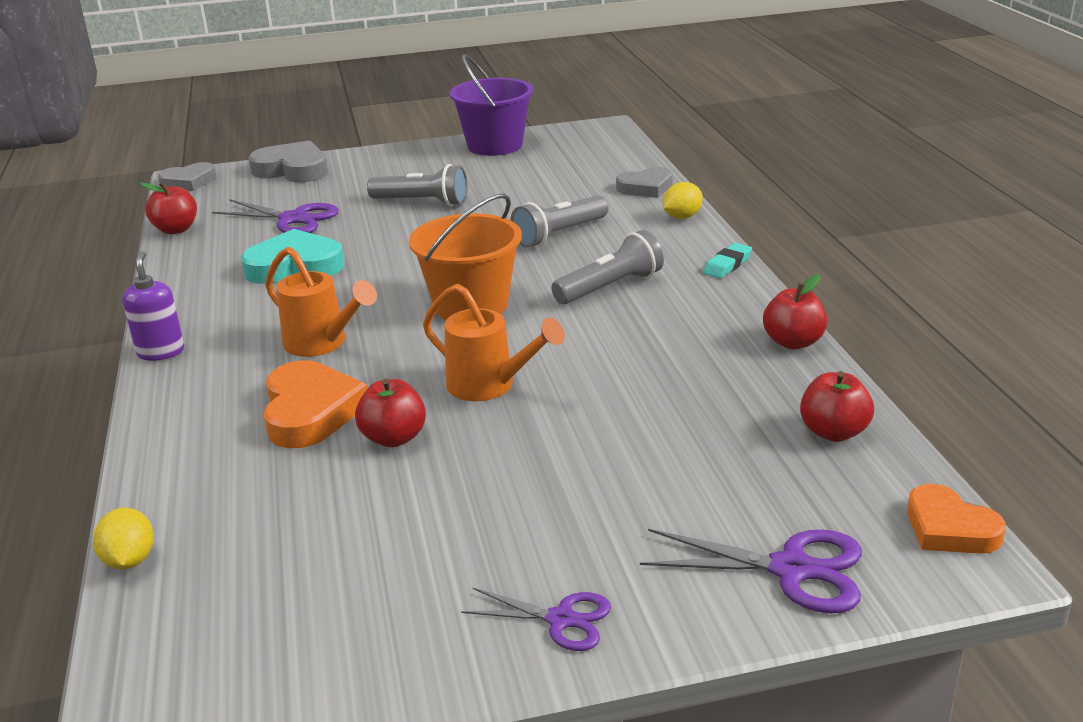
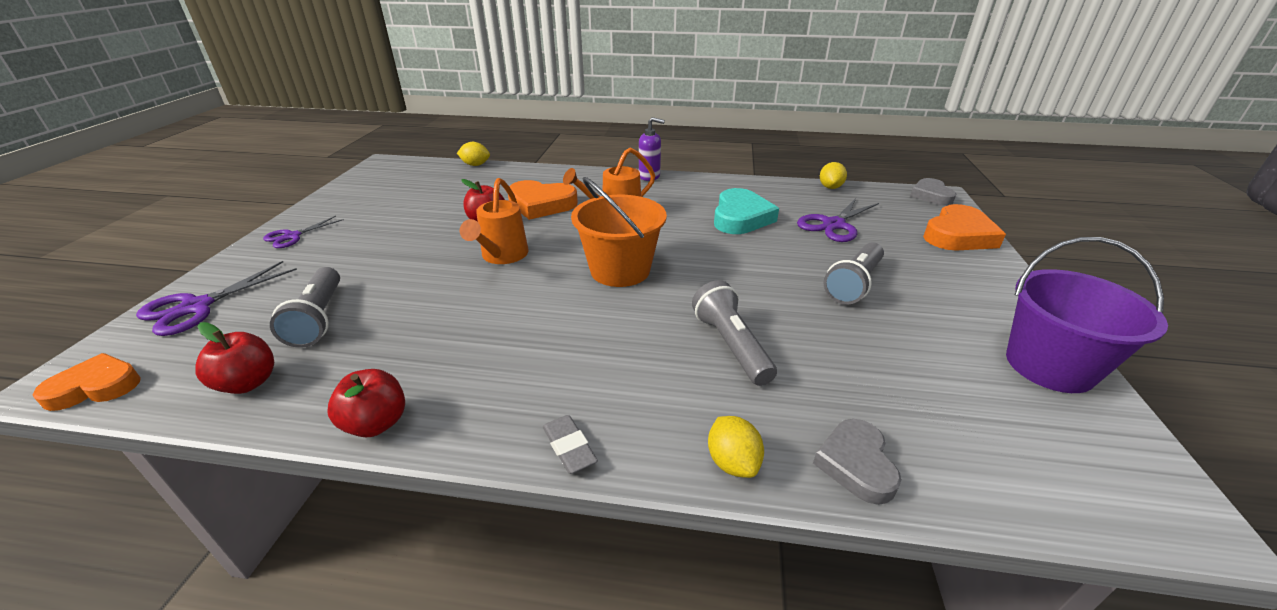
camera: 110 degrees right, 5 degrees up
(176, 229) = (830, 187): red apple -> yellow lemon
(293, 170) = (958, 235): grey heart -> orange heart
(489, 386) = (502, 256): orange watering can -> orange watering can turned 45 degrees counterclockwise
(610, 287) = (590, 344): grey flashlight -> grey flashlight (318, 318)
(727, 265) = (569, 447): turquoise eraser -> grey eraser

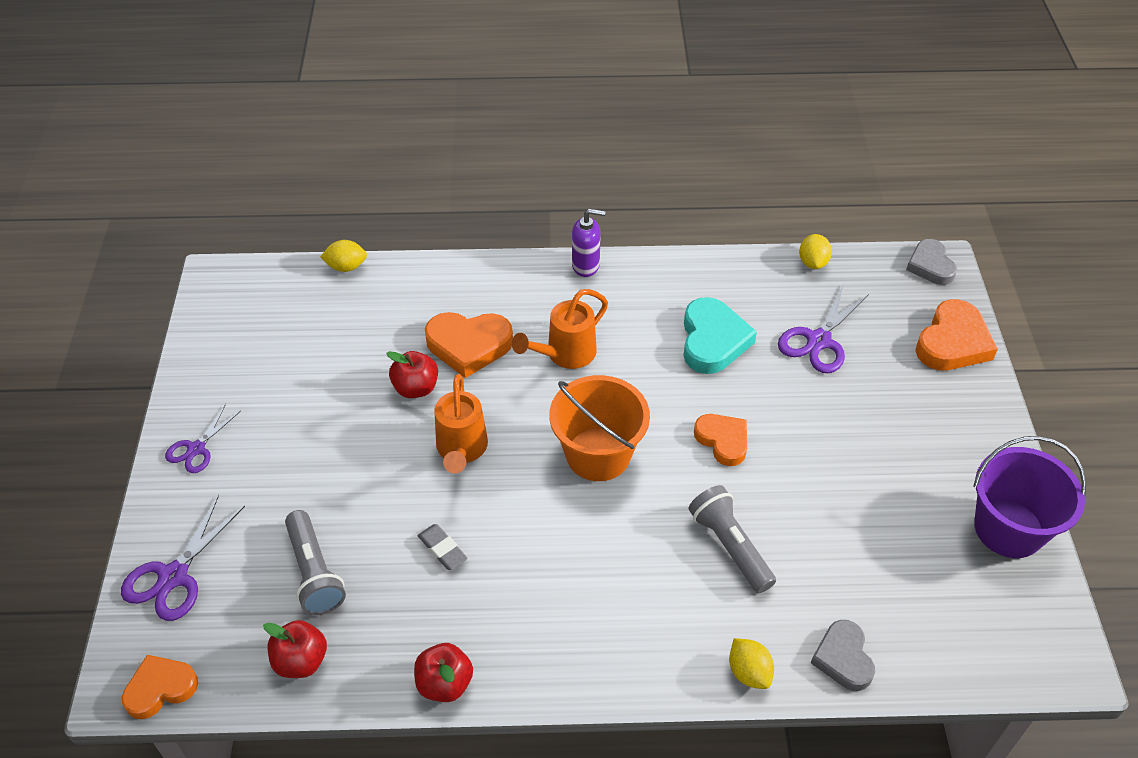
camera: 10 degrees left, 15 degrees up
(569, 447) = (616, 680): grey eraser -> grey eraser (442, 549)
(738, 273) = (723, 441): none -> orange heart
(853, 284) = (841, 442): grey flashlight -> none

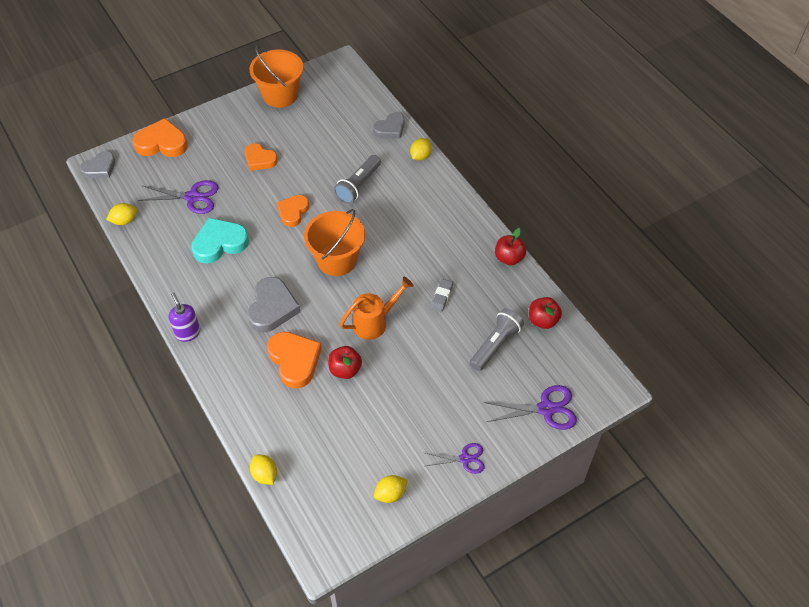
camera: 120 degrees left, 5 degrees up
(160, 688) = (602, 370): orange heart -> orange heart (260, 159)
(224, 359) = (390, 494): none -> yellow lemon
(565, 354) = (272, 308): orange watering can -> grey heart
(1008, 529) = (280, 95): purple bucket -> orange bucket

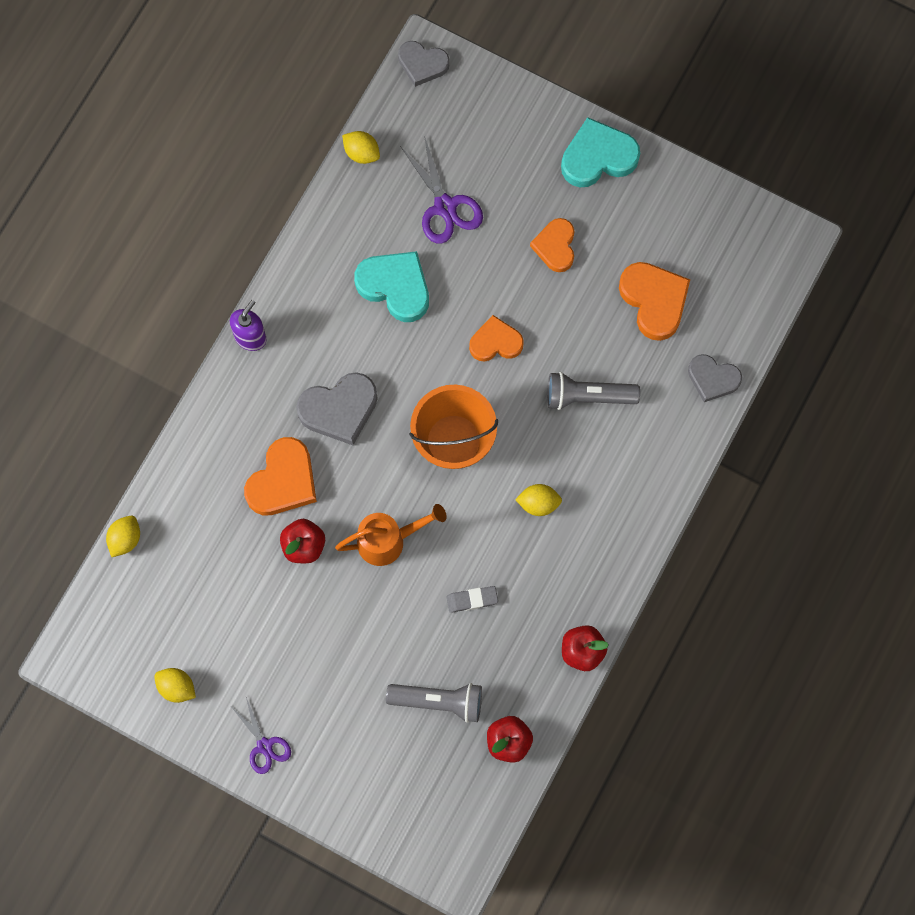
camera: 60 degrees right, 20 degrees up
(162, 143) = (507, 108): orange heart -> orange heart (654, 301)
(225, 118) = (598, 157): none -> turquoise heart
(280, 95) = (684, 198): orange bucket -> none
(374, 322) = (388, 541): orange watering can -> orange watering can turned 45 degrees counterclockwise
(420, 156) = (688, 446): yellow lemon -> yellow lemon (538, 503)
(546, 409) = (382, 806): purple scissors -> none

